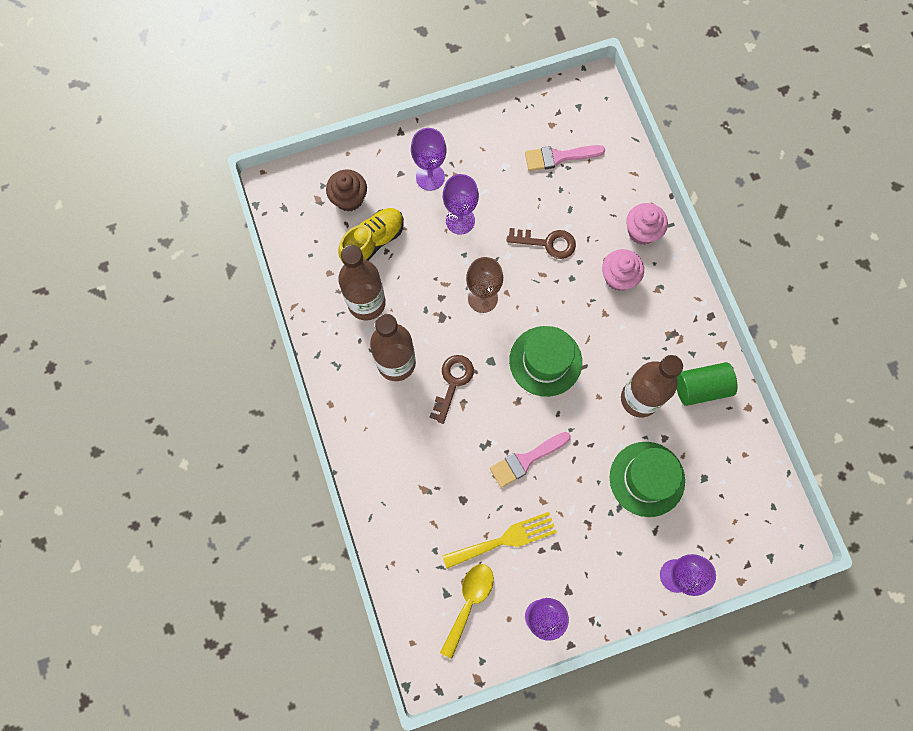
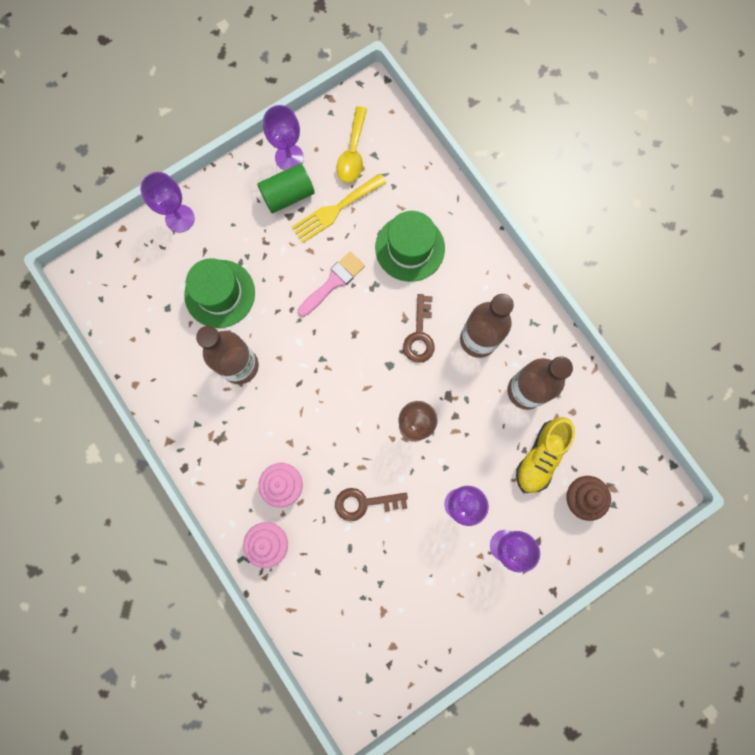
camera: 165 degrees right, 5 degrees up
(545, 361) = (337, 379): green hat -> green hat (410, 248)
(559, 157) = (375, 607): pink brush -> none
(701, 387) = (182, 392): green cylinder -> green cylinder (288, 195)

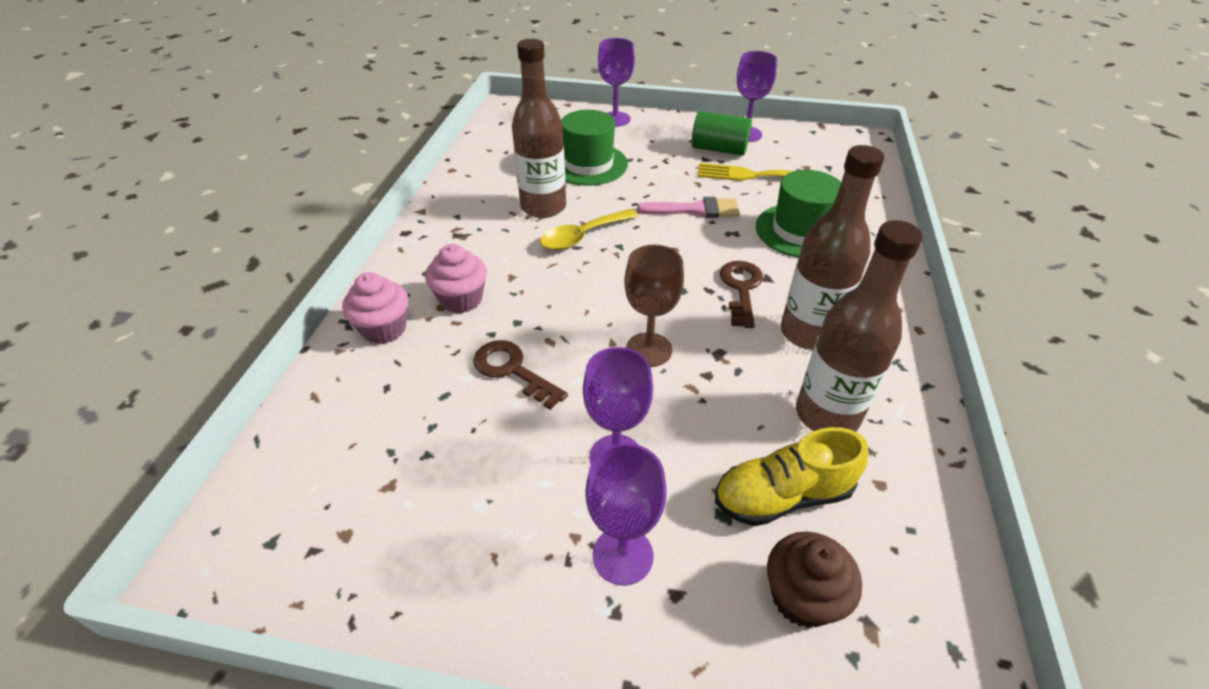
camera: 45 degrees right, 35 degrees down
(353, 152) = (808, 157): yellow spoon -> yellow spoon (583, 236)
(419, 334) = (741, 289): brown key -> brown key turned 135 degrees clockwise

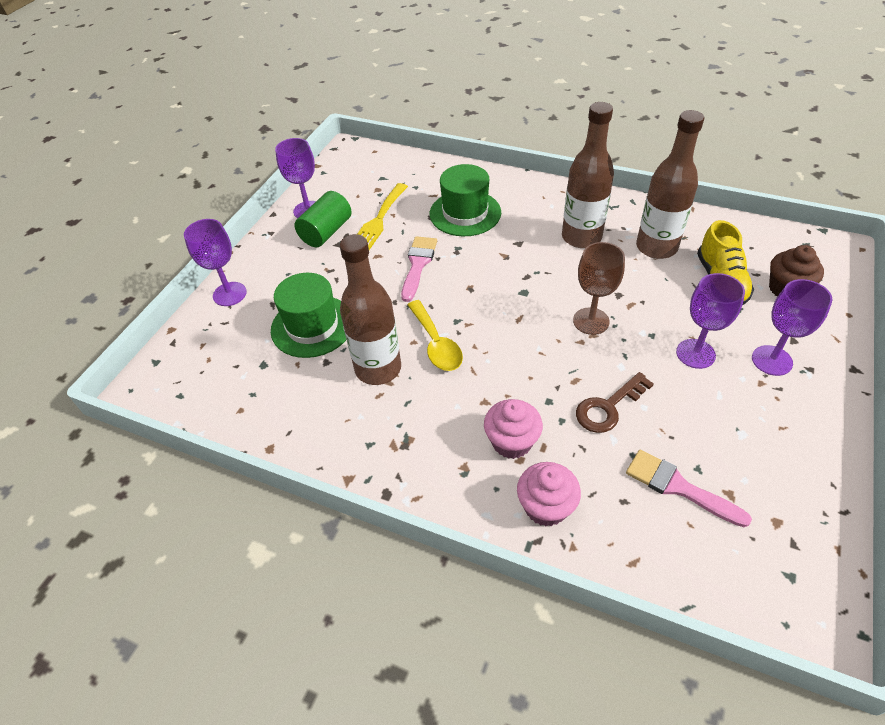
camera: 75 degrees left, 5 degrees up
(401, 434) = (678, 487): none -> pink brush
(741, 289) = (529, 259): brown key -> none

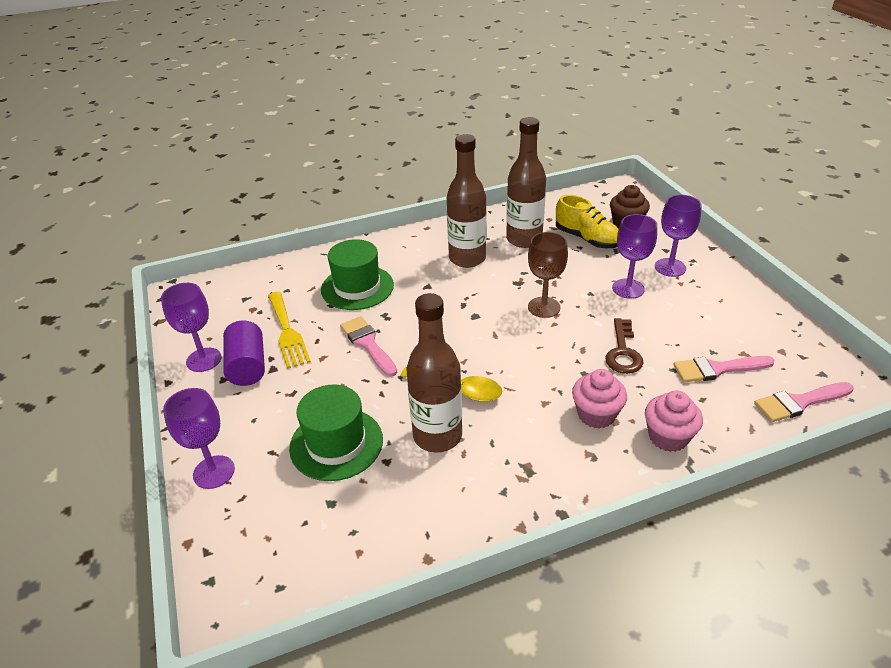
camera: 45 degrees left, 10 degrees down
(326, 232) = (247, 366): green cylinder -> purple cylinder
(719, 580) = (799, 402): none -> pink brush

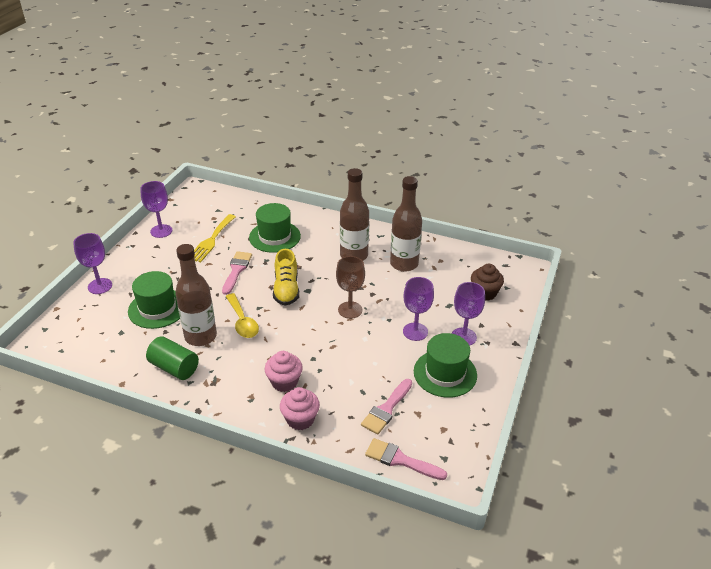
camera: 40 degrees right, 0 degrees up
(247, 366) = (173, 246): purple cylinder -> none
(462, 490) = (174, 368): none -> green cylinder
(587, 239) = (442, 287): yellow shoe -> yellow shoe (286, 289)
(623, 351) = (351, 362): brown key -> none
(707, 306) = (445, 373): none -> green hat
(717, 369) = (386, 409): pink brush -> pink brush turned 90 degrees counterclockwise

